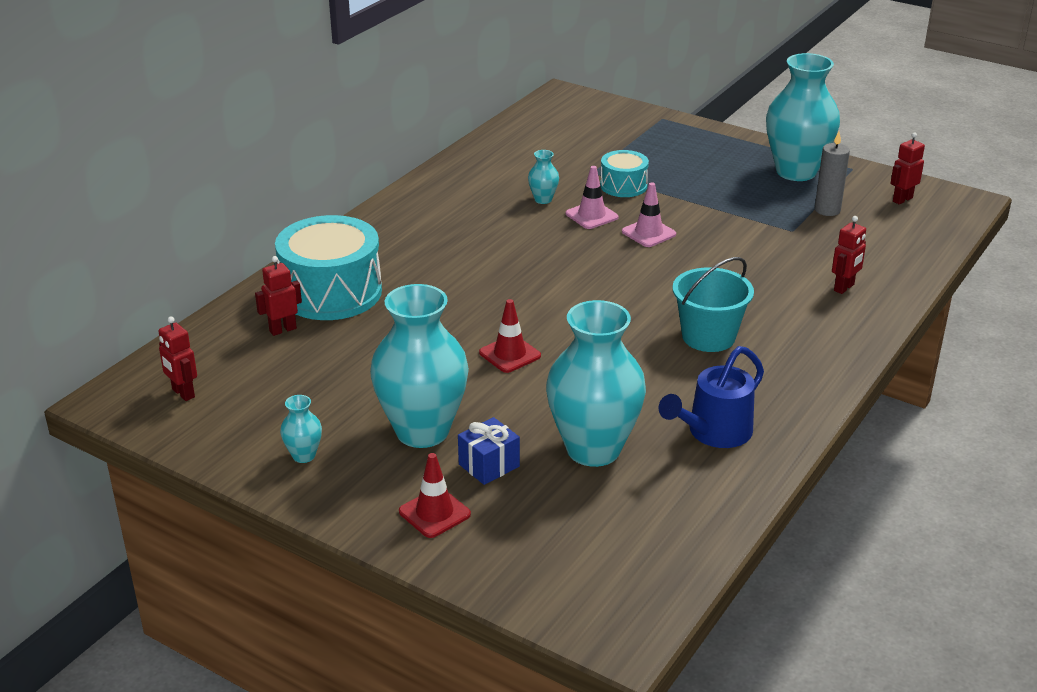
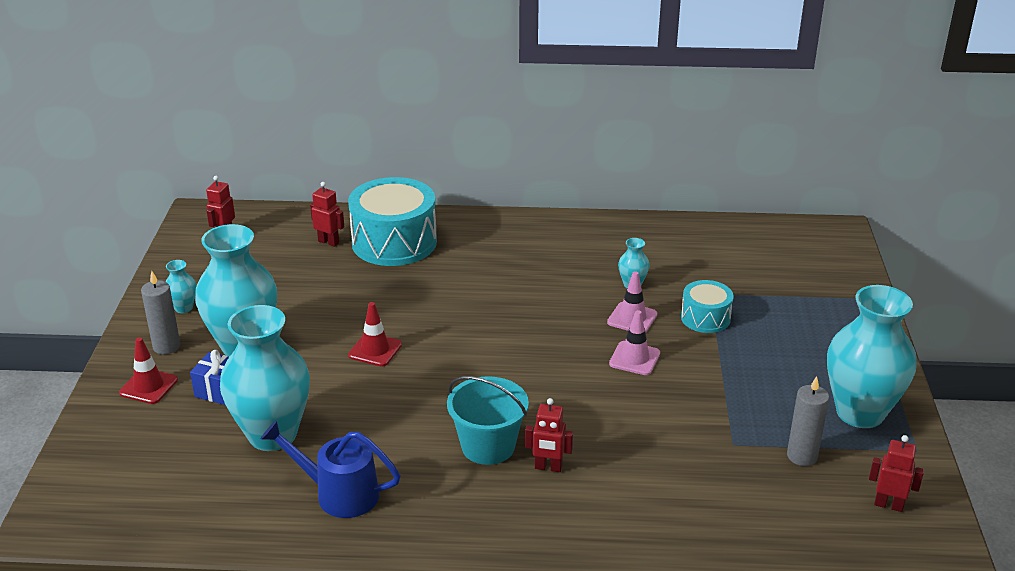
camera: 60 degrees right, 0 degrees up
(369, 484) = (166, 346): none -> grey candle
(844, 288) = (654, 509): red robot -> red robot (548, 467)

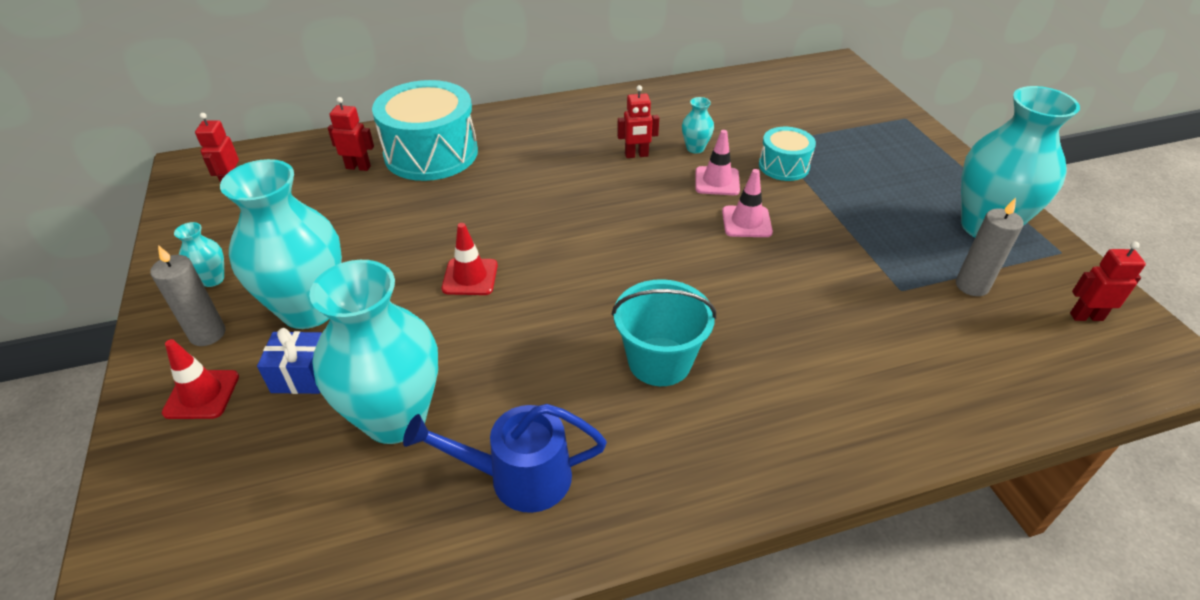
camera: 20 degrees left, 10 degrees up
(548, 467) = (739, 369): red robot -> red robot (636, 155)

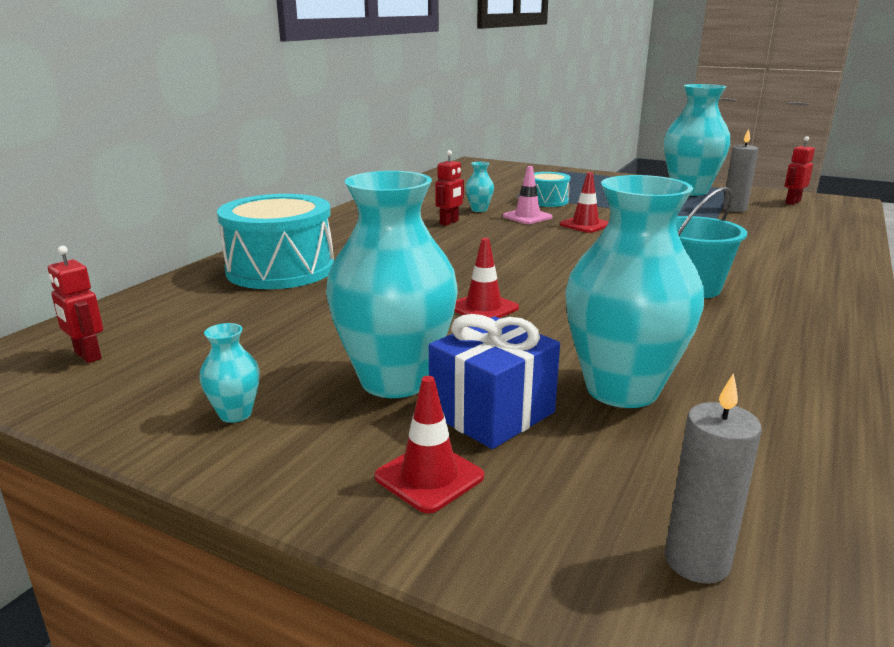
camera: 45 degrees left, 20 degrees down
(207, 334) = (328, 444): grey candle -> grey candle (696, 561)
(302, 376) = (492, 413): blue gift -> blue gift, size x1.51
(358, 167) = (224, 297): red robot -> none
(517, 477) = (759, 367): blue watering can -> none
(746, 222) = (585, 225): pink traffic cone -> red traffic cone

